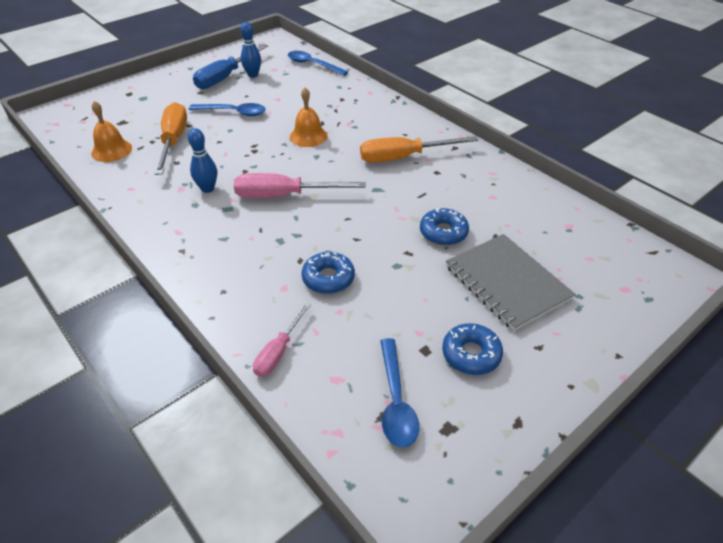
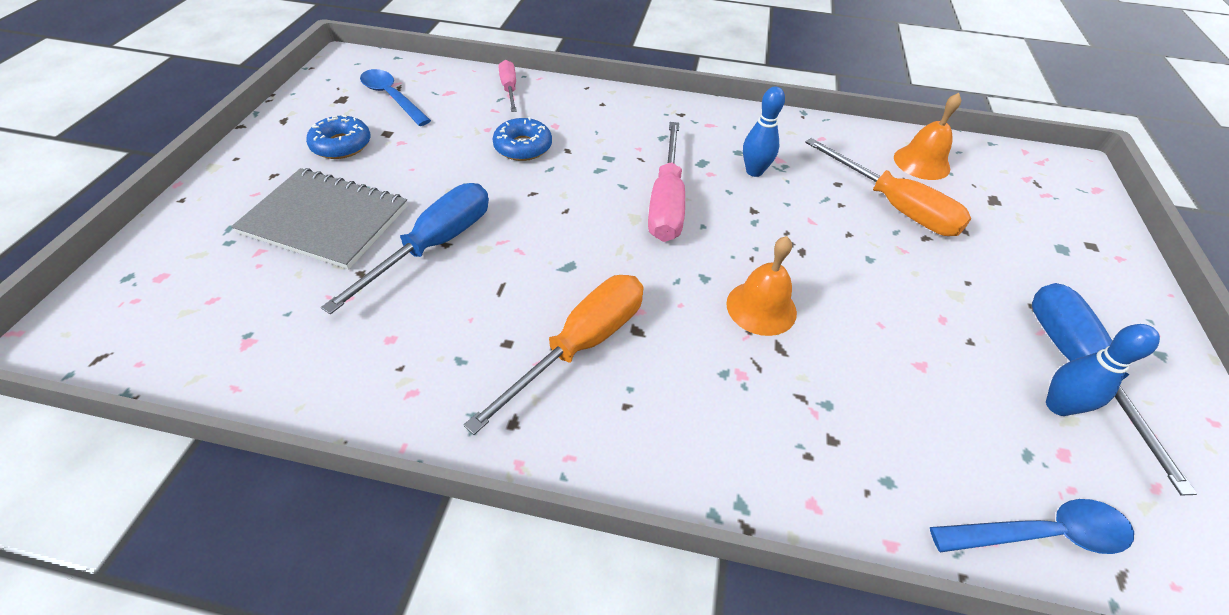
camera: 140 degrees right, 5 degrees up
(234, 112) = (920, 292): blue spoon -> none
(284, 196) = (666, 202): pink screwdriver -> pink screwdriver turned 135 degrees clockwise
(443, 232) = (434, 245): blue donut -> blue screwdriver

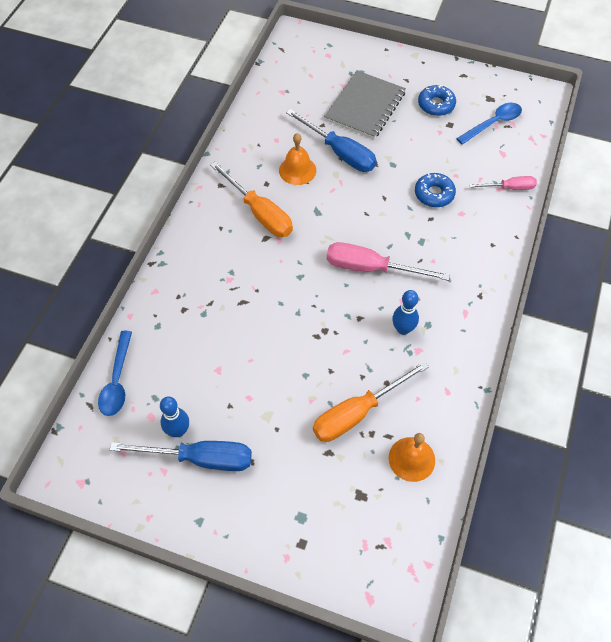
camera: 100 degrees right, 10 degrees up
(761, 307) = (272, 300): orange bell -> orange bell (297, 170)

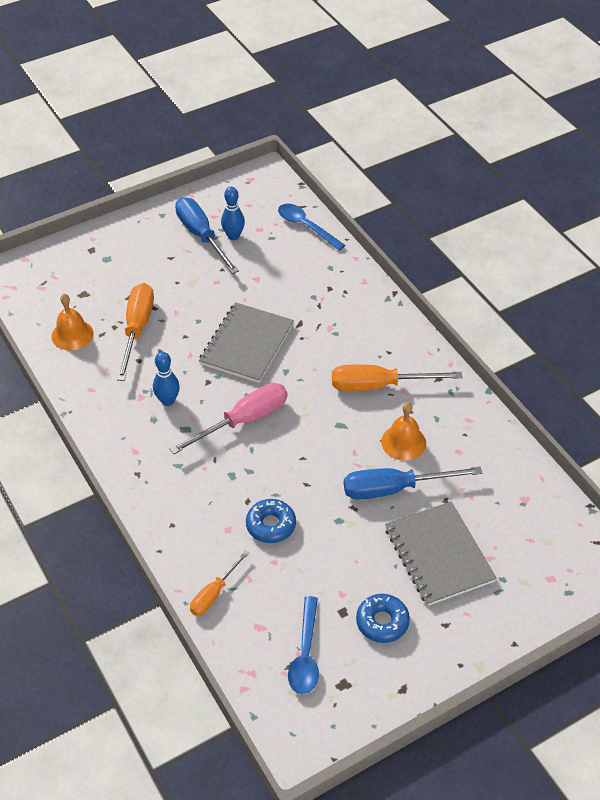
camera: 130 degrees right, 10 degrees down
(200, 458) = (201, 236): blue screwdriver -> blue screwdriver turned 105 degrees clockwise
(298, 321) = (246, 344): none -> grey notebook
(509, 188) = (214, 594): pink screwdriver -> orange screwdriver

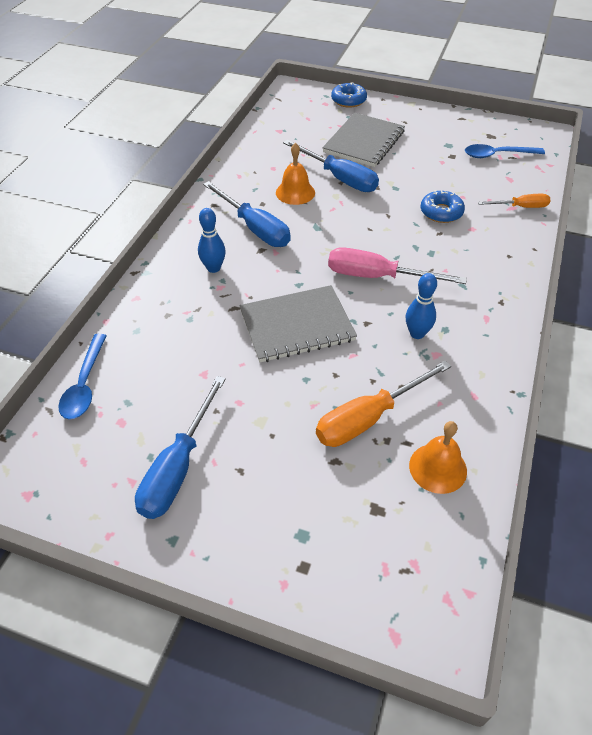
camera: 130 degrees left, 0 degrees up
(233, 236) = (153, 437): blue bowling pin -> blue bowling pin (213, 268)
(305, 654) = (497, 155): blue spoon -> blue spoon turned 150 degrees counterclockwise
(379, 385) = (255, 228): orange screwdriver -> blue screwdriver
(382, 622) = (436, 140): blue donut -> blue donut (348, 100)

